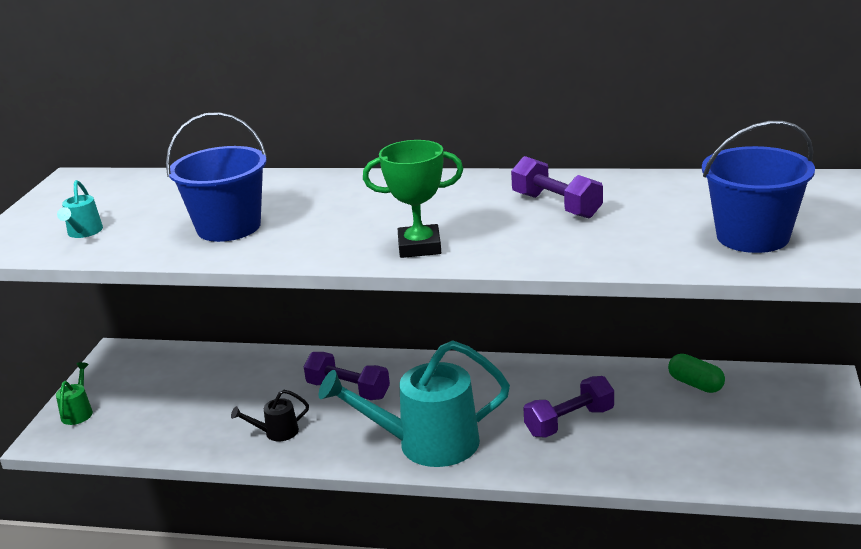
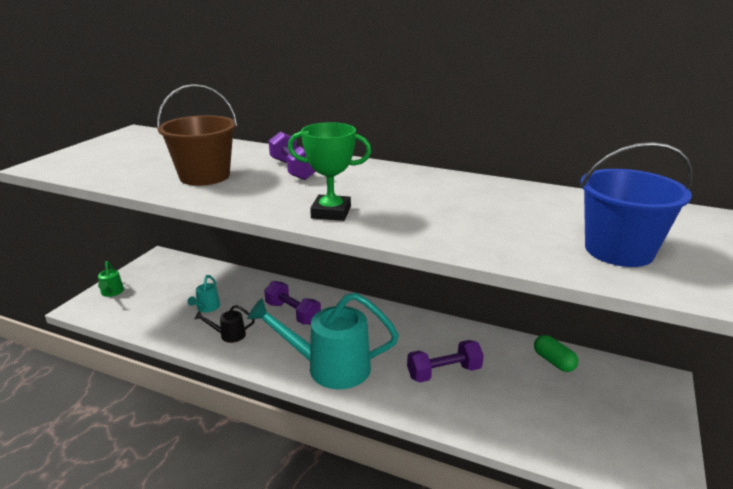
camera: 10 degrees right, 0 degrees up
(78, 412) = (112, 293): green watering can -> green watering can turned 150 degrees clockwise
(83, 233) = (107, 165): turquoise watering can -> turquoise watering can (207, 308)
(229, 227) = (204, 176): blue bucket -> brown bucket
(556, 206) = (456, 199): purple dumbbell -> purple dumbbell (293, 169)

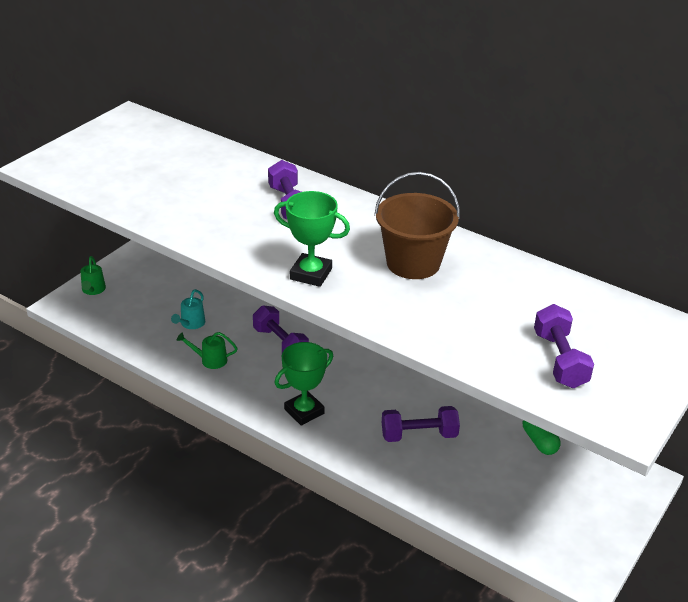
camera: 10 degrees right, 10 degrees up
(204, 176) = (198, 204): brown bucket -> brown bucket (413, 263)
(228, 335) = (209, 360): black watering can -> green watering can
(329, 367) = (304, 411): turquoise watering can -> green trophy
(618, 250) = (560, 360): blue bucket -> purple dumbbell

